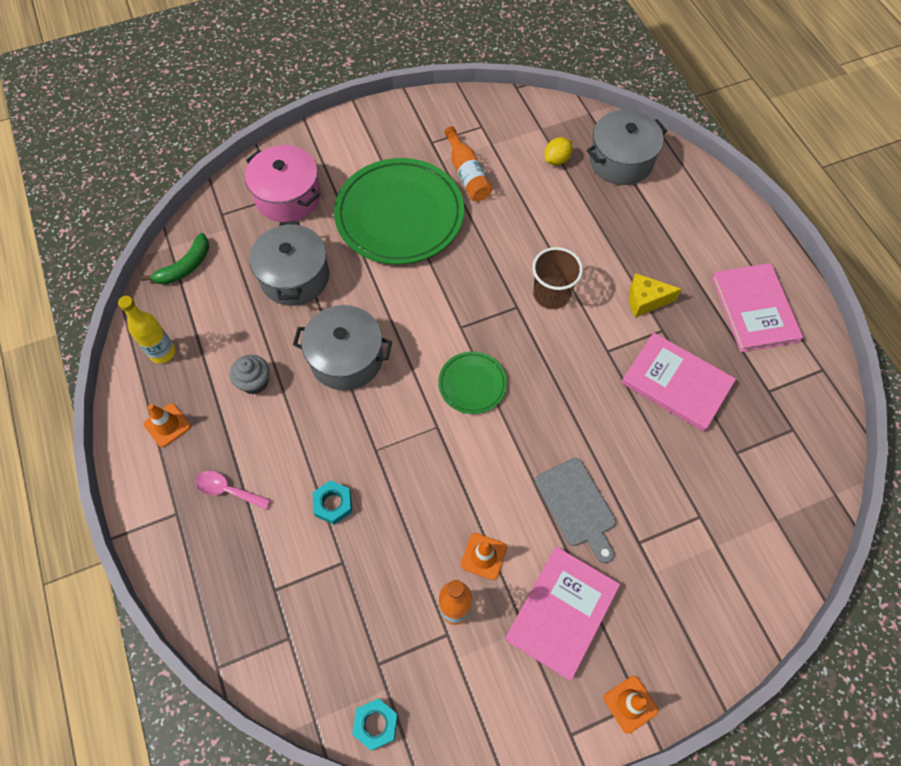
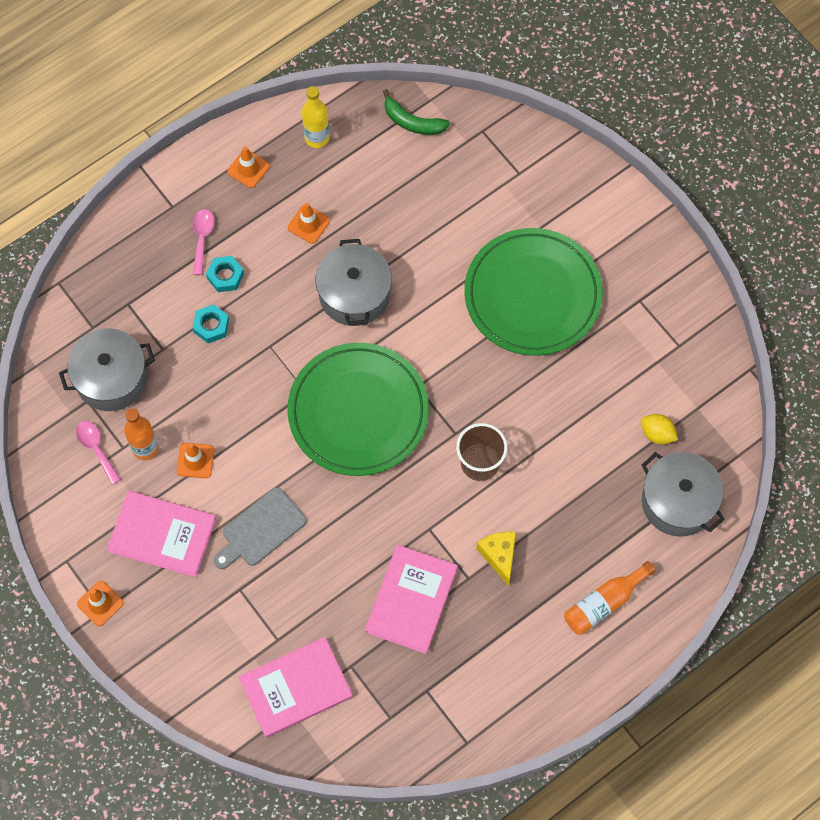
camera: 75 degrees right, 5 degrees up
(254, 382) = (308, 224): grey cupcake -> orange traffic cone
(288, 197) = (522, 183): pink pot -> none
(295, 277) = (429, 221): grey pot -> grey pot (111, 378)
(376, 724) = (42, 411): turquoise nut -> turquoise nut (225, 276)
(440, 667) = (96, 448): none -> pink spoon
(467, 174) = (607, 347): orange bottle -> orange bottle (604, 603)
(472, 384) = (358, 412): green plate -> green plate, size x2.10
(754, 309) = (521, 667): pink book -> pink book (296, 688)

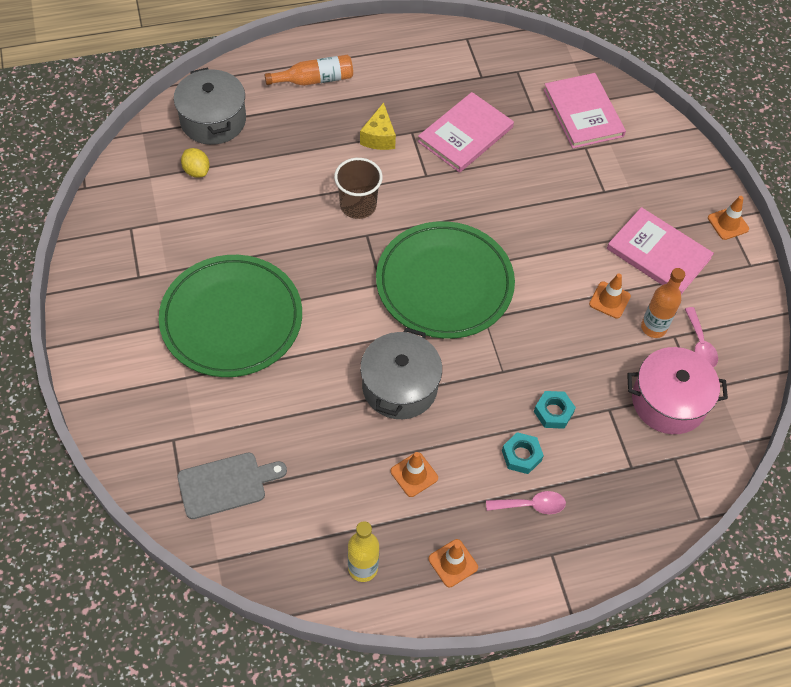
camera: 160 degrees left, 10 degrees down
(111, 378) = (668, 401): grey pot -> pink pot
(202, 238) = (531, 505): pink spoon -> pink spoon turned 120 degrees counterclockwise
(260, 529) = (570, 226): grey cutting board -> grey cutting board (226, 484)
(296, 688) = (583, 113): pink book -> pink book turned 75 degrees clockwise
(412, 121) = (250, 542): green banana -> none

